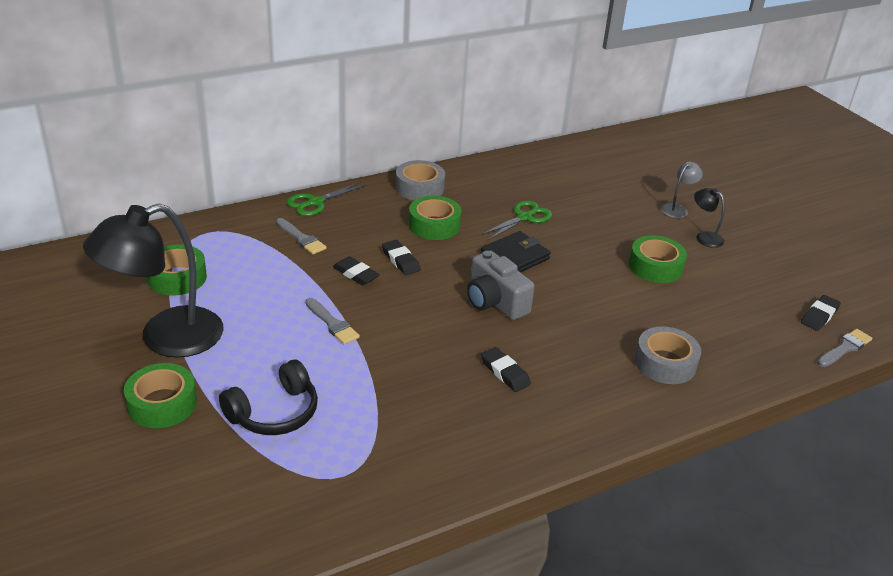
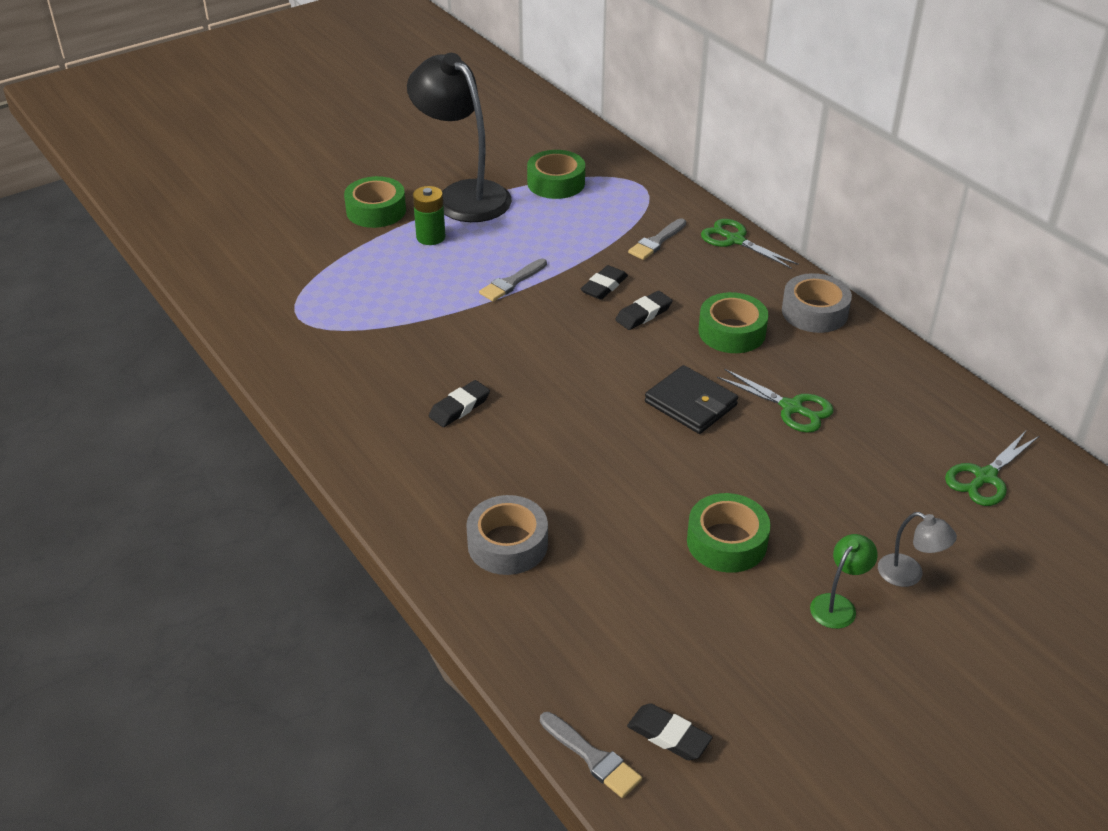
camera: 85 degrees right, 5 degrees up
(234, 367) = (430, 237): none -> green battery
(274, 413) = (373, 268): black headphones -> none
(495, 302) = (588, 392): grey camera -> none
(594, 167) = (985, 477): none -> green scissors
(704, 237) = (838, 605): black lamp -> green lamp

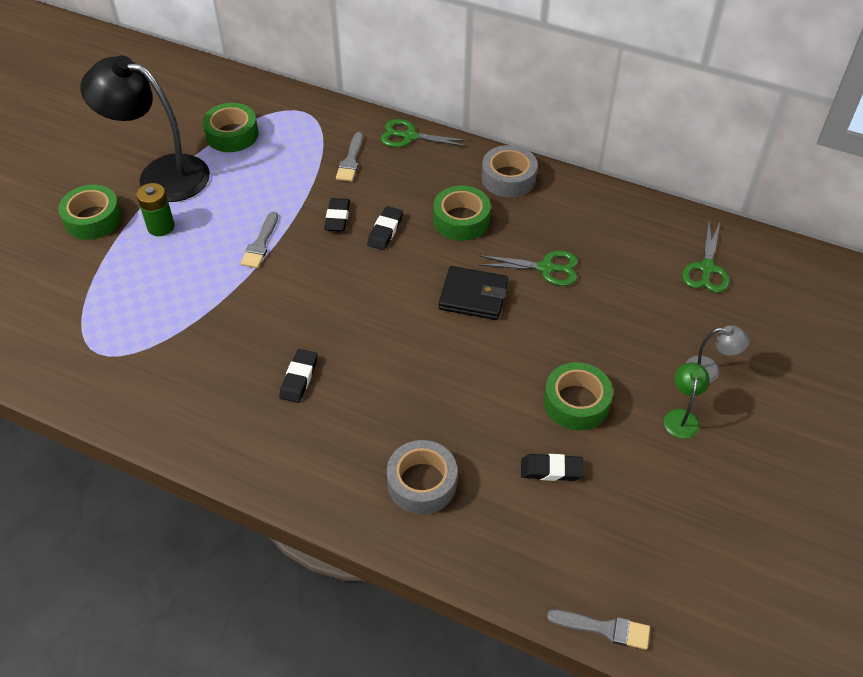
camera: 30 degrees left, 10 degrees up
(669, 735) = (642, 581): black eraser -> black eraser (551, 470)

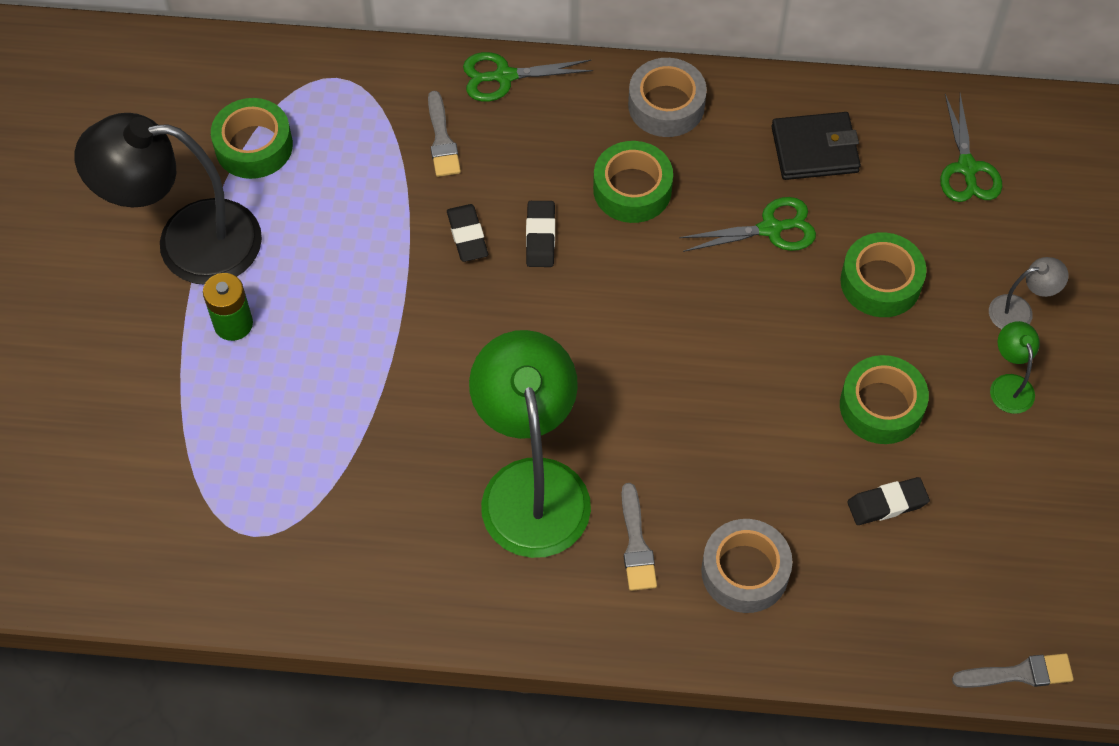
camera: 20 degrees left, 10 degrees up
(93, 219) = (131, 341): green tape -> green tape (880, 282)
(260, 244) = (384, 308): grey brush -> grey brush (636, 544)
(299, 378) = (531, 485): black eraser -> green lamp
(473, 296) = (696, 298): black wallet -> black wallet (815, 149)

